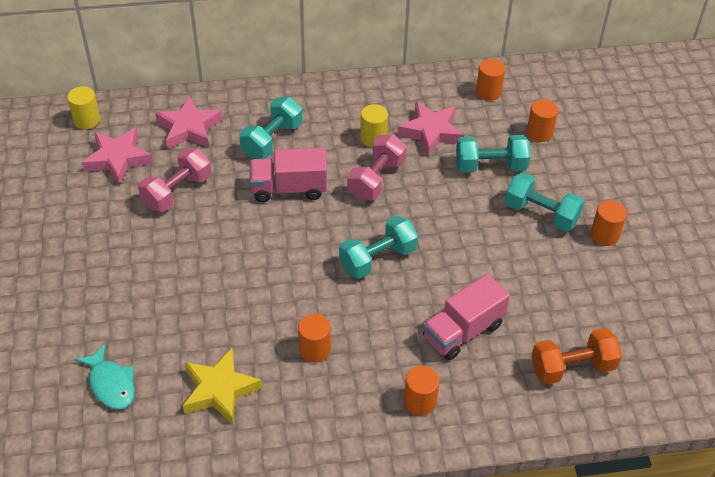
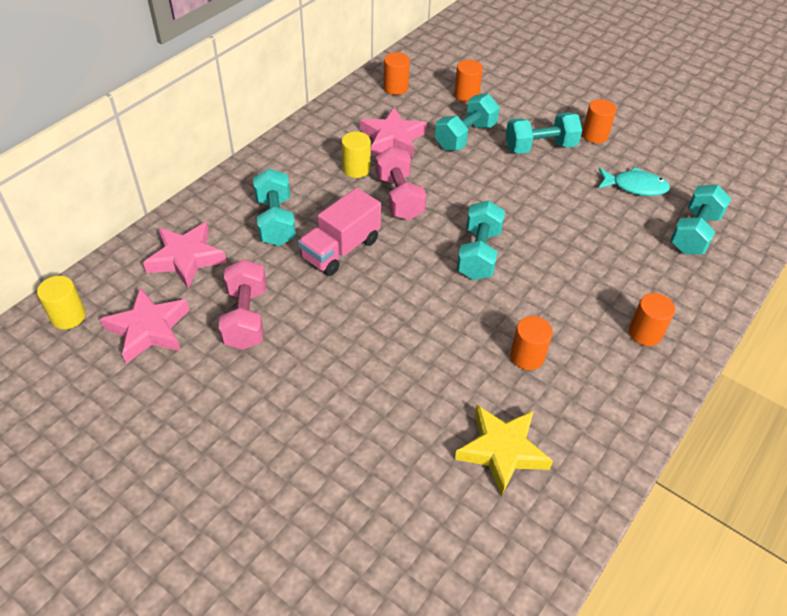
camera: 45 degrees left, 0 degrees up
(111, 384) = (407, 529): turquoise fish -> turquoise fish (635, 186)
(463, 331) = (602, 261): pink truck -> none
(572, 367) = (694, 233): orange dumbbell -> turquoise dumbbell

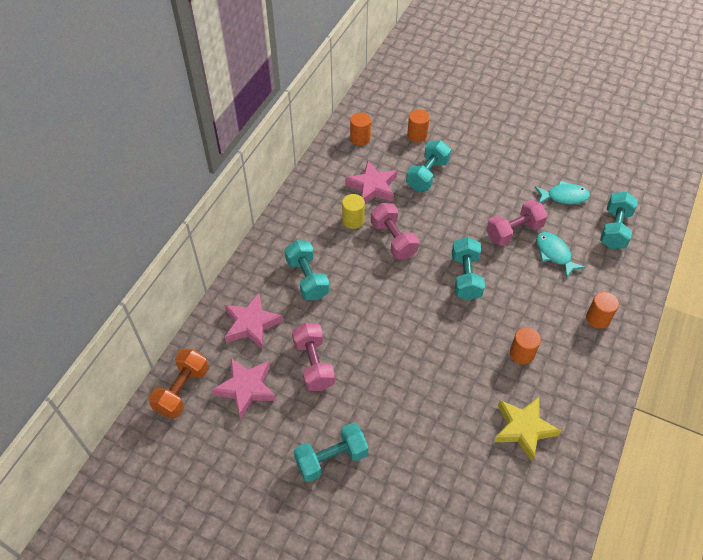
camera: 10 degrees left, 5 degrees up
(68, 316) = (182, 390): yellow cylinder -> orange dumbbell
(341, 249) = (364, 293): pink truck -> none
(540, 147) = (486, 174): turquoise dumbbell -> turquoise dumbbell (331, 459)
(557, 214) = (514, 231): none -> pink dumbbell
(594, 135) = (524, 155): orange cylinder -> none
(605, 247) = (554, 254): none -> turquoise fish

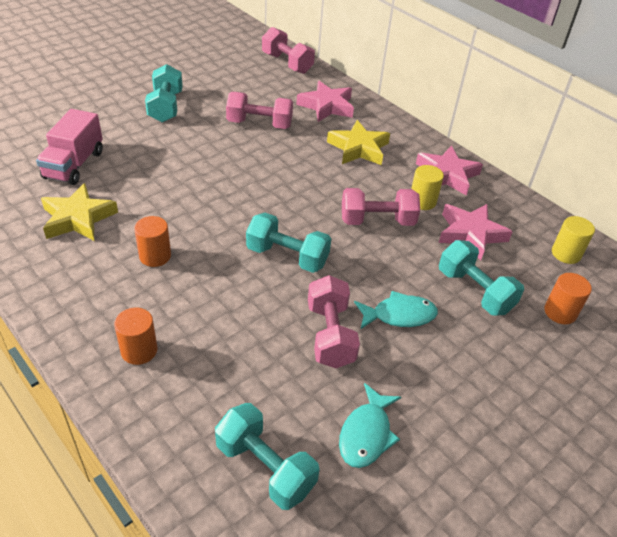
camera: 110 degrees right, 10 degrees down
(182, 390) = (287, 63): orange dumbbell -> pink dumbbell
(246, 388) = (265, 88): pink star -> pink star (447, 175)
(307, 278) = (358, 148): turquoise dumbbell -> yellow star
(360, 138) = (566, 254): orange cylinder -> yellow cylinder
(466, 479) = (74, 165): none -> pink truck
(554, 254) = (267, 360): turquoise fish -> turquoise fish (399, 315)

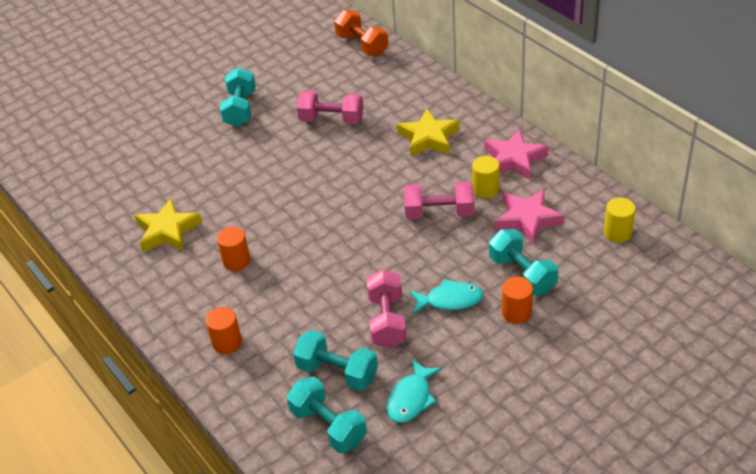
camera: 10 degrees right, 0 degrees up
(74, 165) = (159, 179): pink truck -> none
(287, 63) = (362, 45): pink dumbbell -> orange dumbbell
(287, 256) = (353, 253): turquoise dumbbell -> turquoise dumbbell (337, 372)
(326, 106) = (400, 92): pink star -> none
(560, 312) = (599, 289): orange cylinder -> orange cylinder (516, 313)

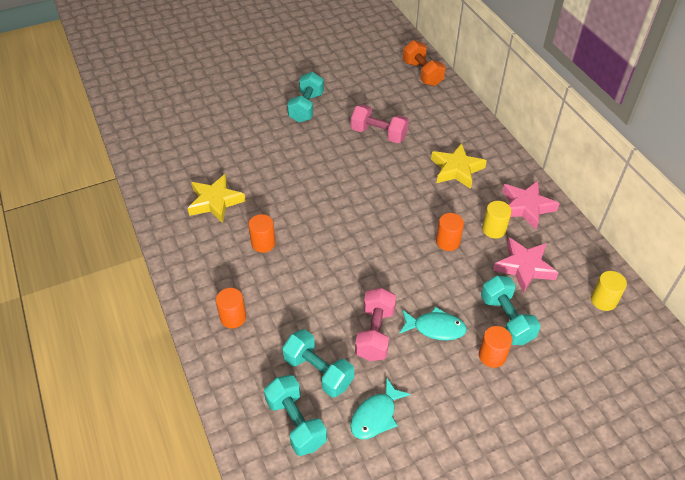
camera: 10 degrees right, 5 degrees up
(439, 213) = (447, 242): pink dumbbell -> orange cylinder

